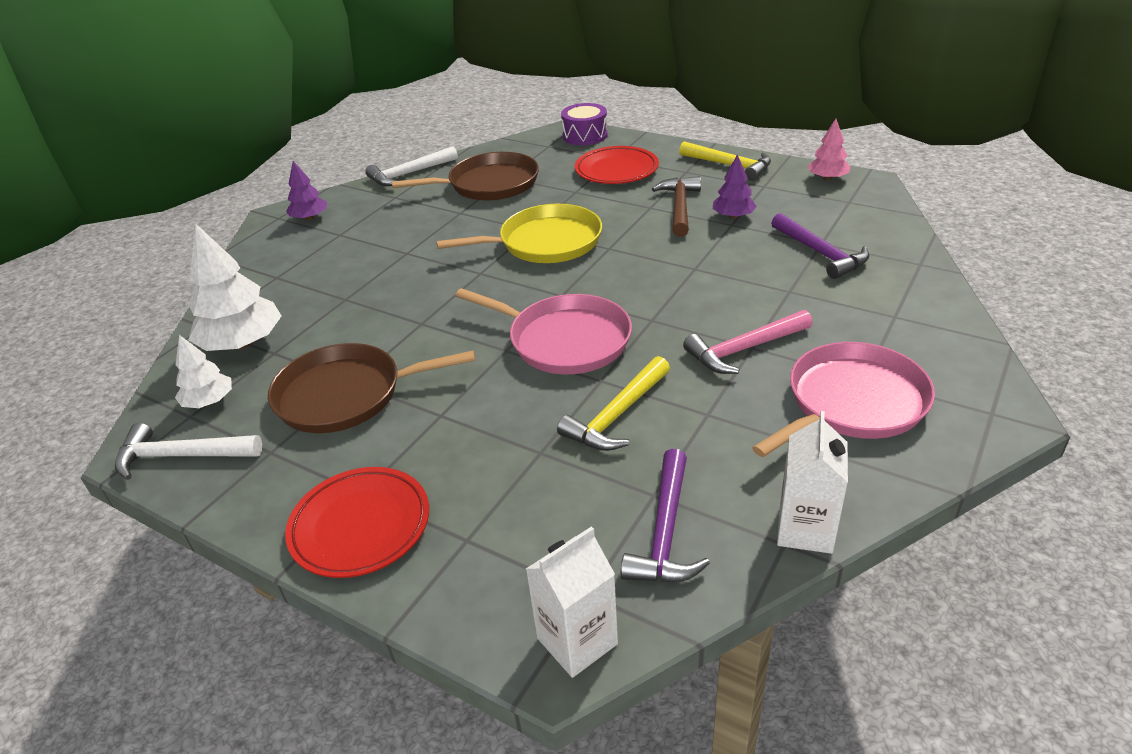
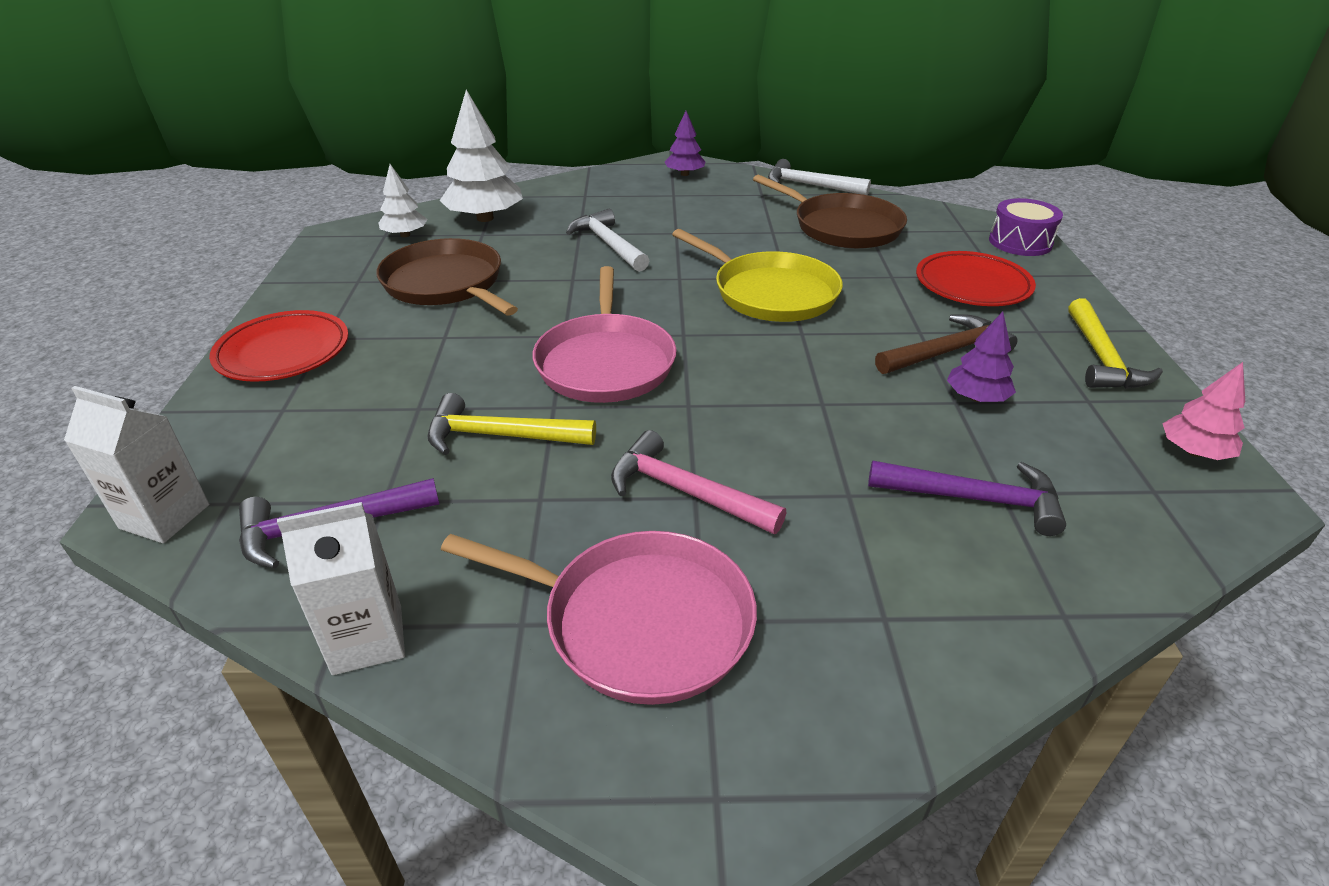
camera: 55 degrees right, 0 degrees up
(182, 456) = (337, 250): white hammer -> white hammer (608, 244)
(820, 253) = (974, 499): purple hammer -> purple hammer turned 105 degrees counterclockwise

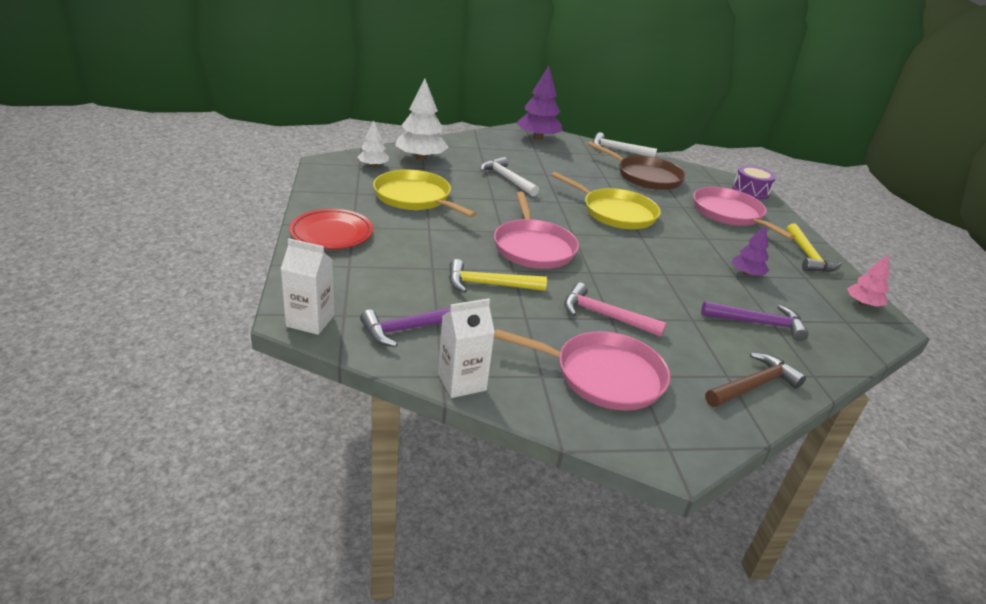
camera: 10 degrees left, 5 degrees down
(446, 284) = (415, 198): brown pan -> yellow pan
(685, 174) = (538, 138): purple tree -> purple tree, size x1.76
(946, 352) = (724, 249): brown hammer -> brown hammer (753, 385)
(972, 285) = (729, 214): red plate -> pink pan

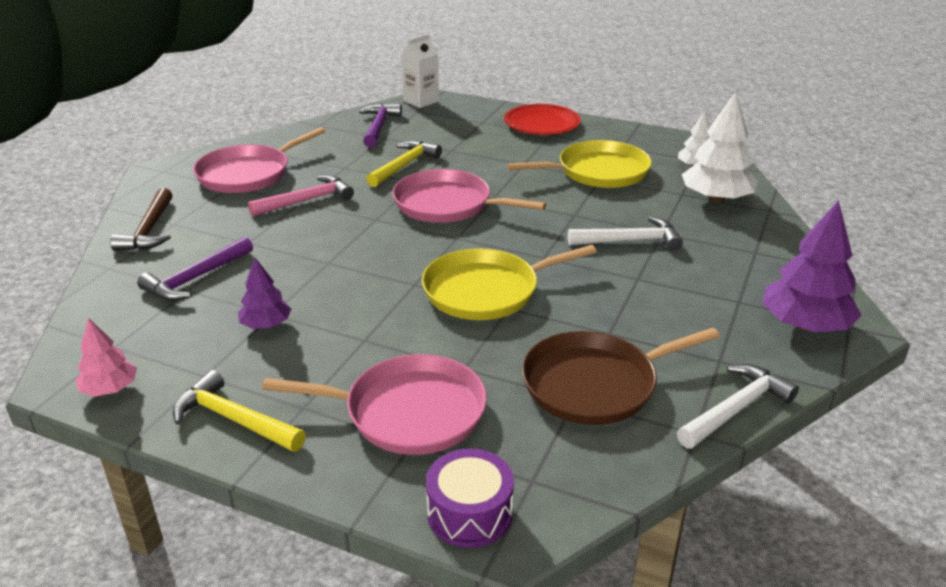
camera: 125 degrees right, 0 degrees up
(462, 382) = (307, 129): white carton -> none

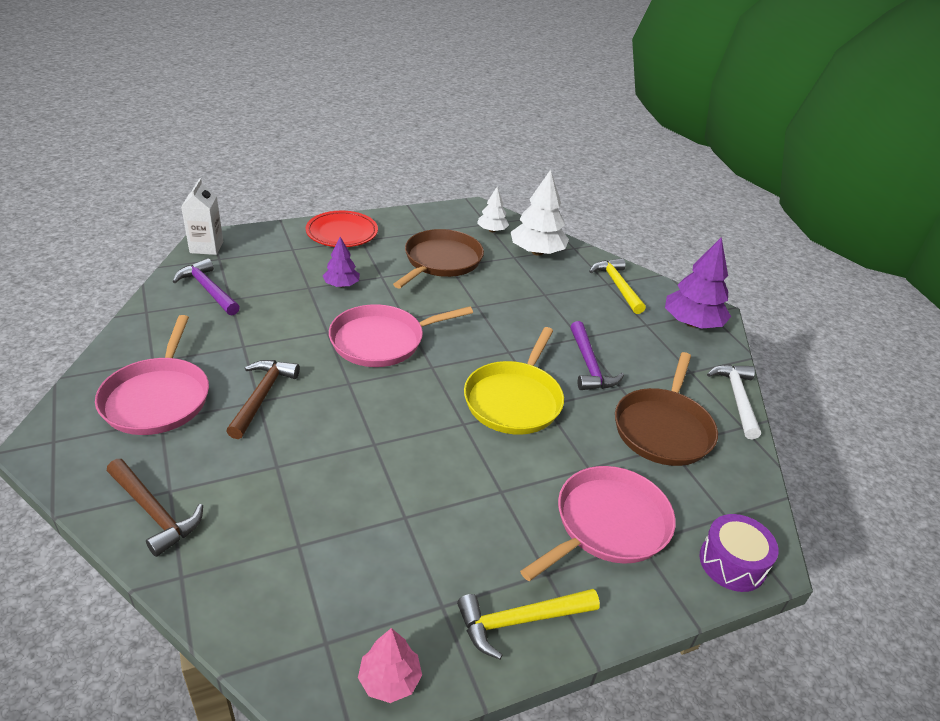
camera: 50 degrees left, 5 degrees up
(196, 278) = (287, 529): purple hammer -> purple hammer (589, 365)
(266, 325) = (415, 529): purple tree -> purple tree (341, 285)
(306, 200) = (262, 396): pink hammer -> brown hammer
(404, 166) = (293, 320): yellow hammer -> yellow hammer (617, 286)
(598, 172) = (441, 261): yellow pan -> brown pan
(630, 241) = (537, 310): white hammer -> none

